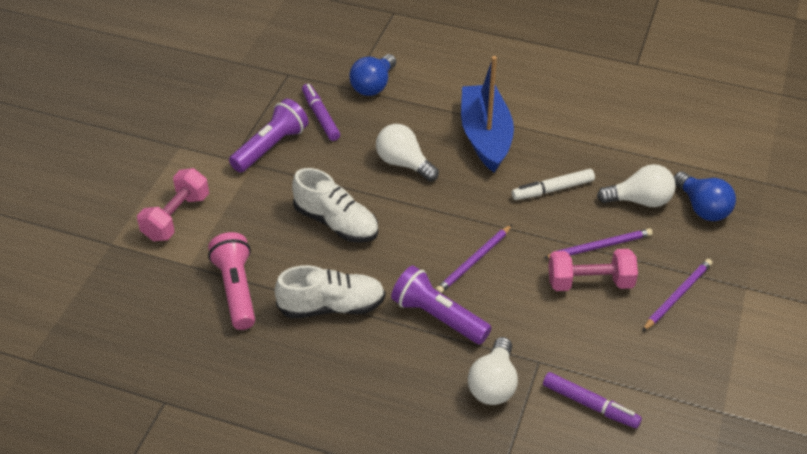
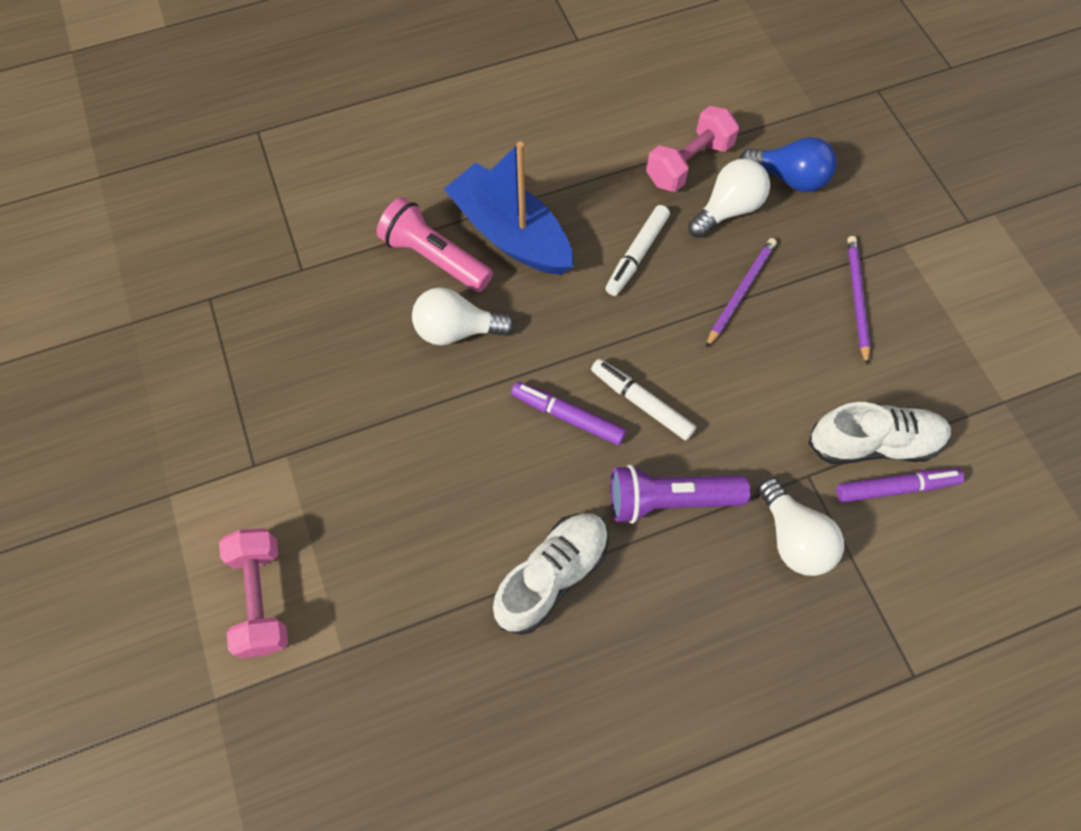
camera: 40 degrees left, 20 degrees up
(236, 290) = (427, 639): pink flashlight -> pink flashlight (434, 257)
(271, 147) = (284, 415): purple flashlight -> none
(320, 116) = (304, 332): purple marker -> purple marker (568, 416)
(336, 223) = (456, 463): white shoe -> white shoe (873, 443)
(373, 86) = (327, 248): blue light bulb -> none
(474, 261) = (641, 402): purple pencil -> white marker
(590, 282) = (770, 343): pink dumbbell -> pink dumbbell (689, 163)

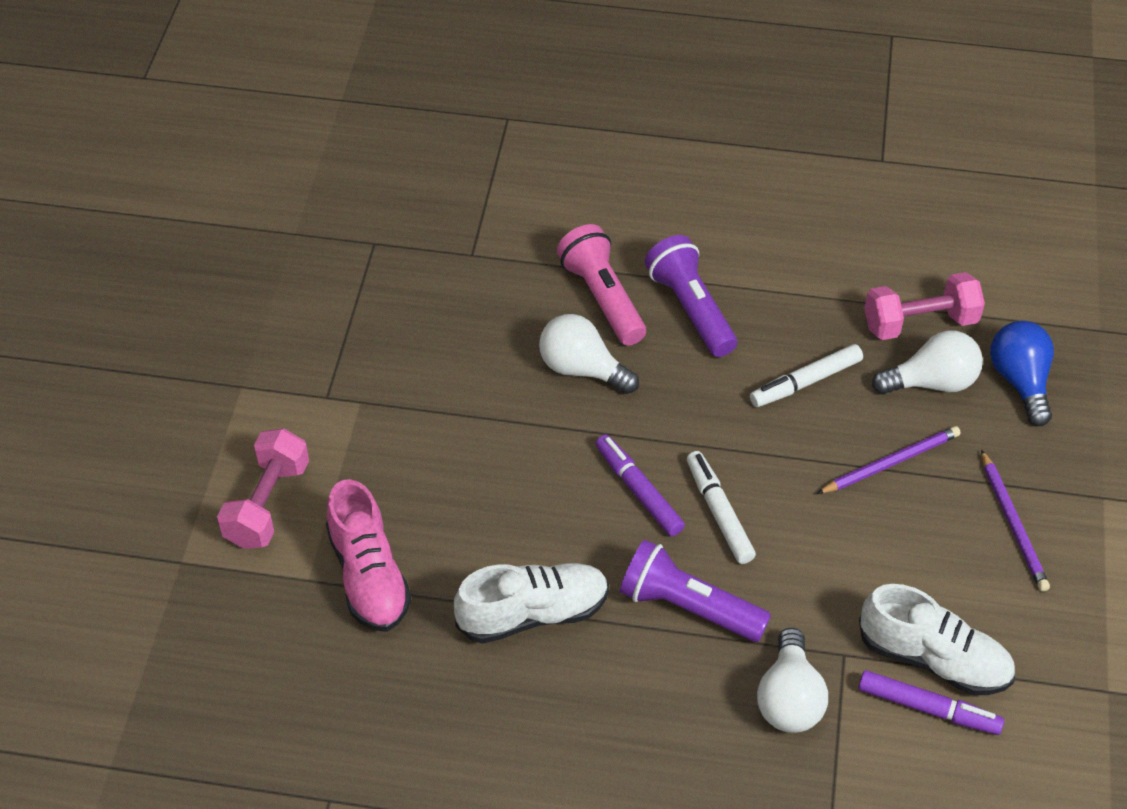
camera: 30 degrees right, 15 degrees down
(393, 618) = (369, 576): none -> pink shoe
(510, 234) = (690, 309): blue boat -> purple flashlight
(789, 178) = (1020, 382): blue light bulb -> blue light bulb turned 150 degrees counterclockwise
(857, 298) = (1013, 524): purple pencil -> purple pencil turned 135 degrees clockwise

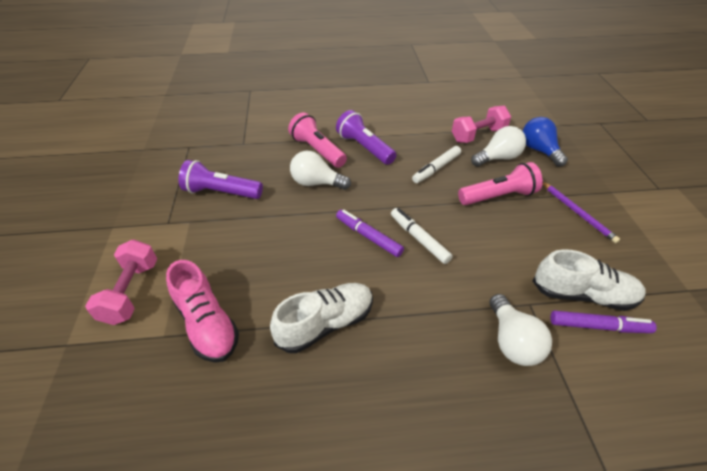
camera: 15 degrees left, 5 degrees down
(688, 607) = (423, 297): purple flashlight -> purple flashlight (221, 192)
(891, 463) = (498, 196): purple pencil -> pink flashlight

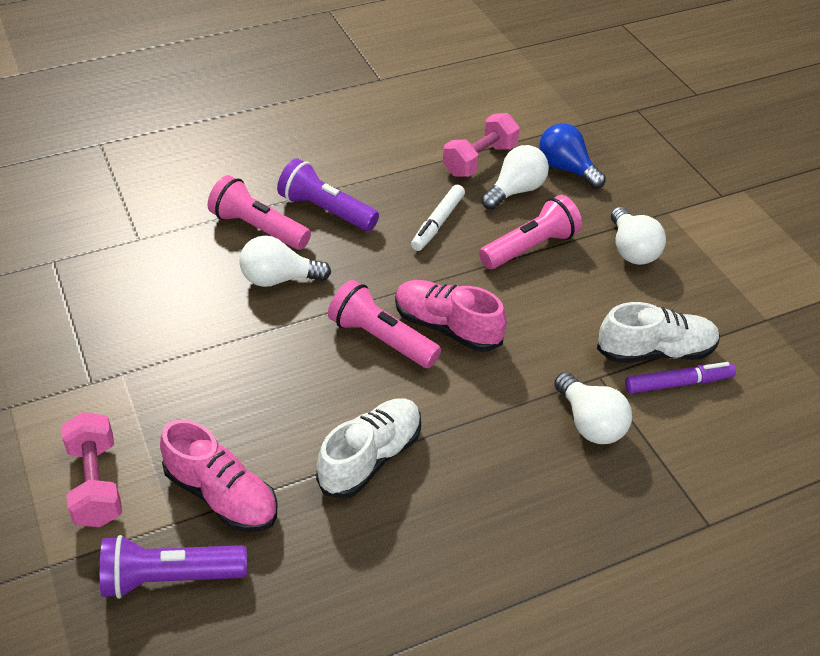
camera: 20 degrees left, 0 degrees up
(221, 192) = (145, 322): purple flashlight -> purple flashlight (169, 578)
(368, 236) = (381, 339): purple marker -> pink flashlight
(419, 239) = (447, 327): white marker -> pink shoe
(577, 213) = (632, 250): purple pencil -> white light bulb

